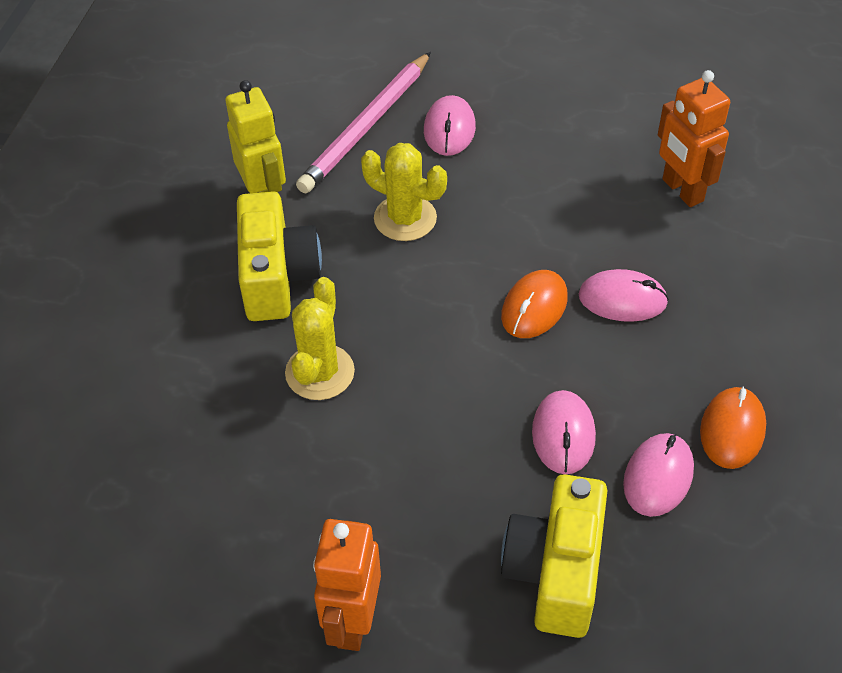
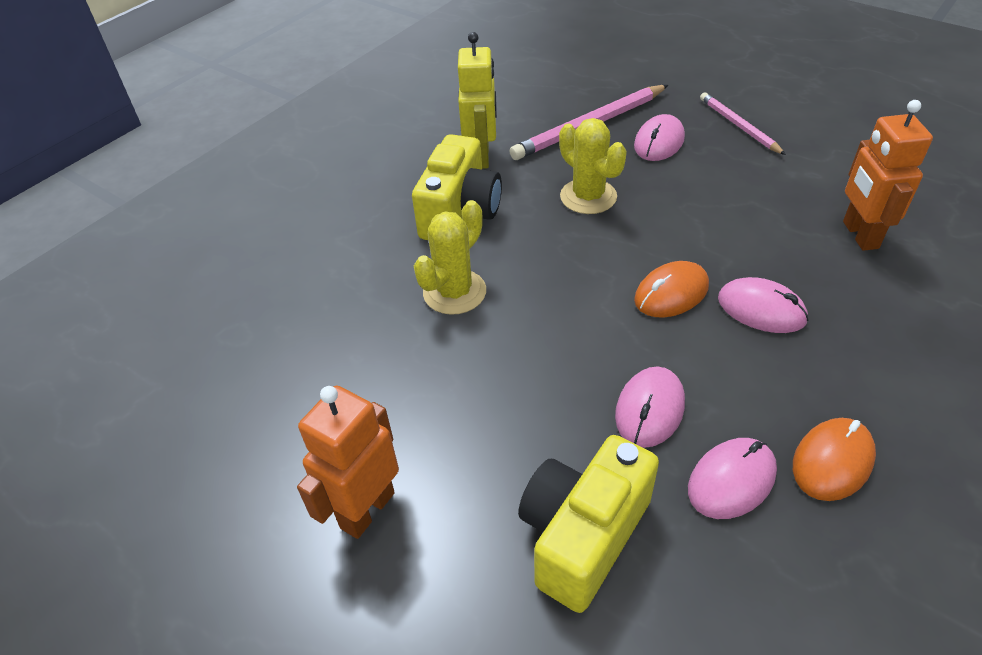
camera: 25 degrees right, 5 degrees down
(523, 87) = (739, 126): none -> pink pencil

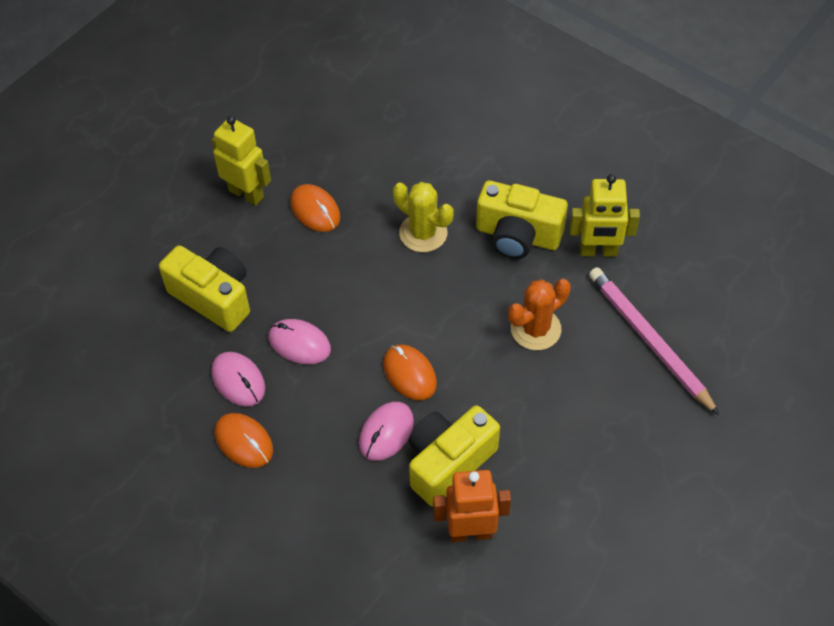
camera: 90 degrees right, 10 degrees up
(367, 510) = (246, 193): orange robot -> yellow robot
(409, 411) = (315, 210): none -> orange mouse
(588, 197) = (535, 329): yellow cactus -> orange cactus
(659, 142) = (620, 396): pink mouse -> none
(739, 126) = (649, 473): pink pencil -> none
(781, 255) = (448, 463): none -> yellow camera

